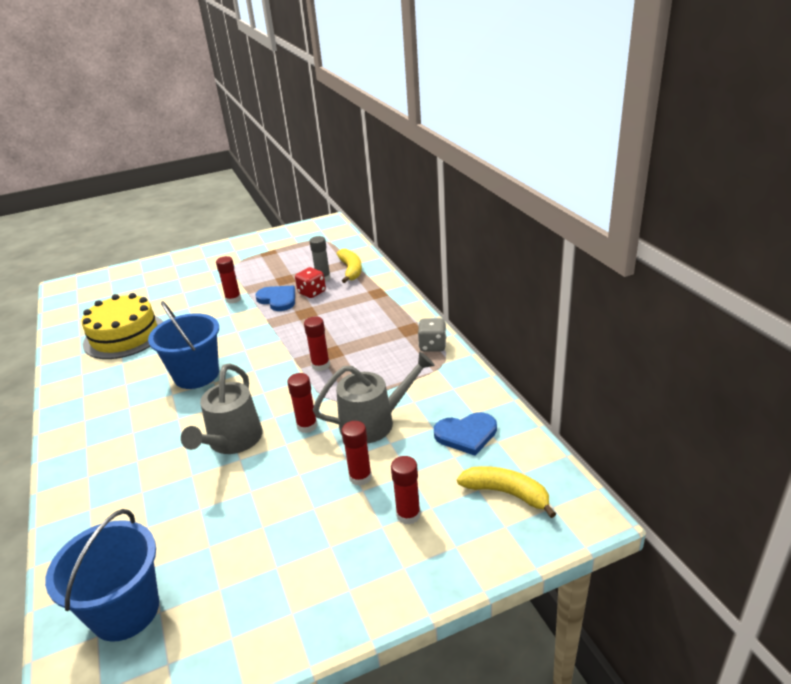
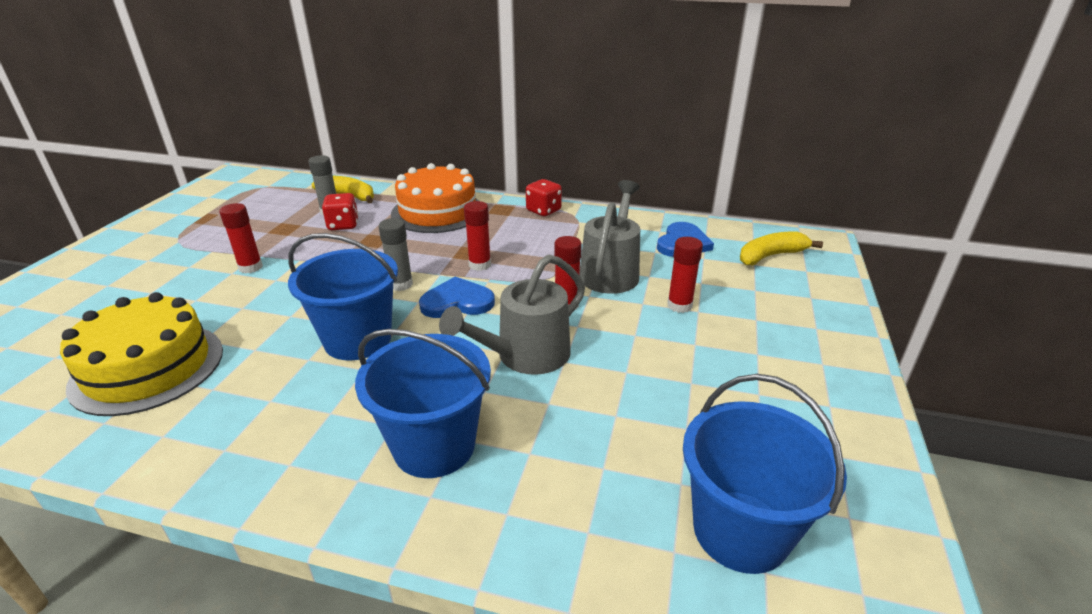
camera: 55 degrees left, 0 degrees up
(125, 455) = (434, 446): none -> blue bucket
(232, 441) = (526, 356): grey watering can -> grey watering can turned 90 degrees clockwise
(266, 353) = (401, 284): none -> grey glue stick
(278, 299) = (314, 245): blue heart -> blue heart (457, 302)
(372, 310) = (437, 212): none -> orange cake
(408, 515) = (754, 302): red glue stick -> none
(432, 346) = (543, 211): grey dice -> red dice

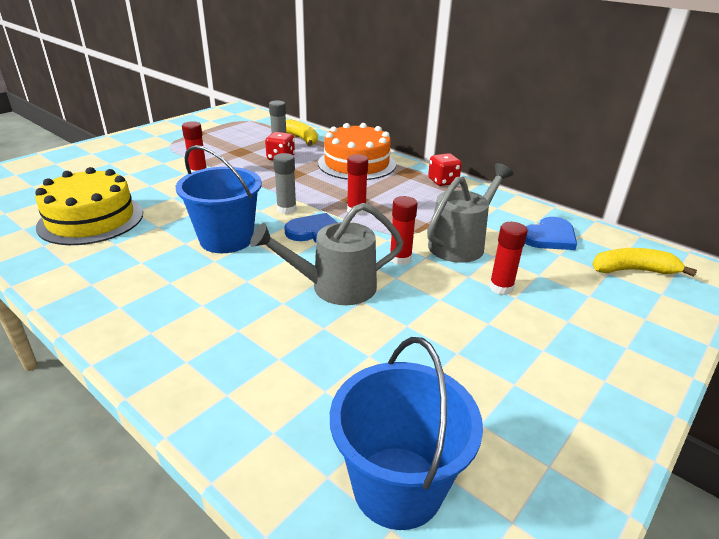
camera: 25 degrees right, 0 degrees up
(434, 446) = (216, 328): blue bucket -> none

